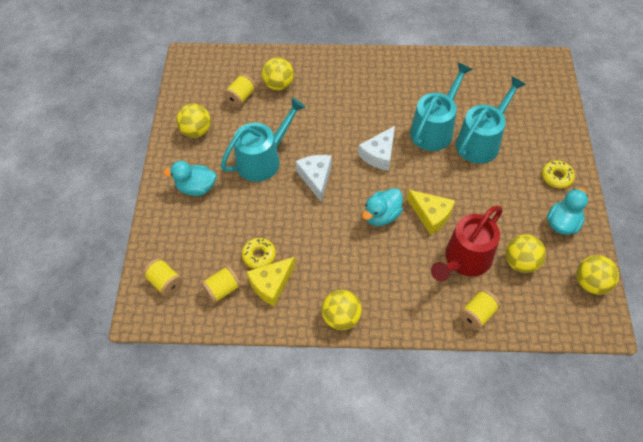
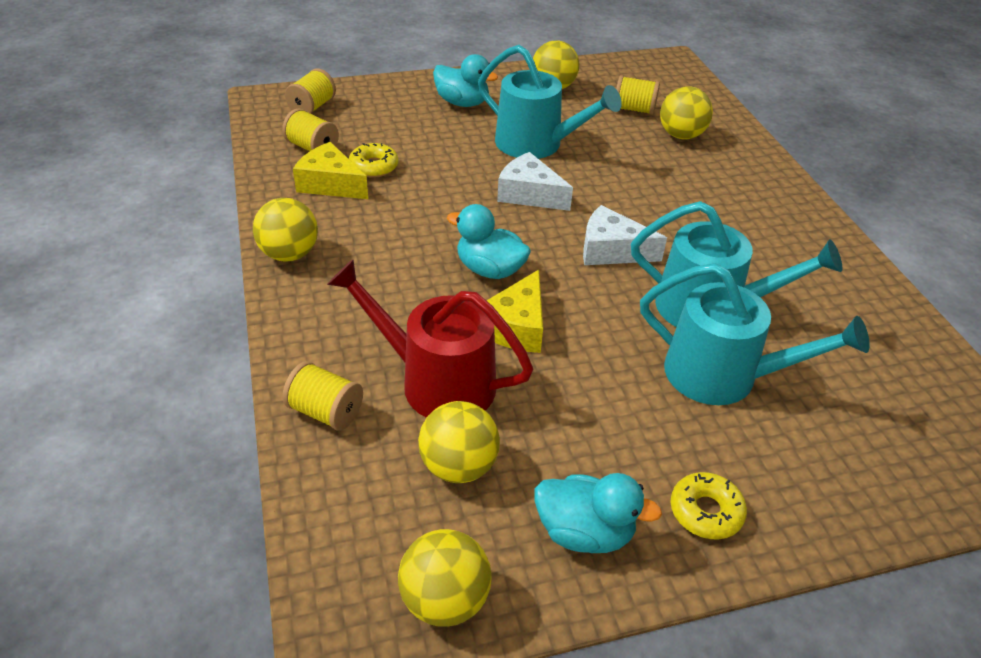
camera: 70 degrees right, 15 degrees down
(196, 188) = (462, 103): turquoise duck -> turquoise duck turned 135 degrees clockwise
(316, 178) = (529, 194): white cheese -> white cheese turned 120 degrees counterclockwise

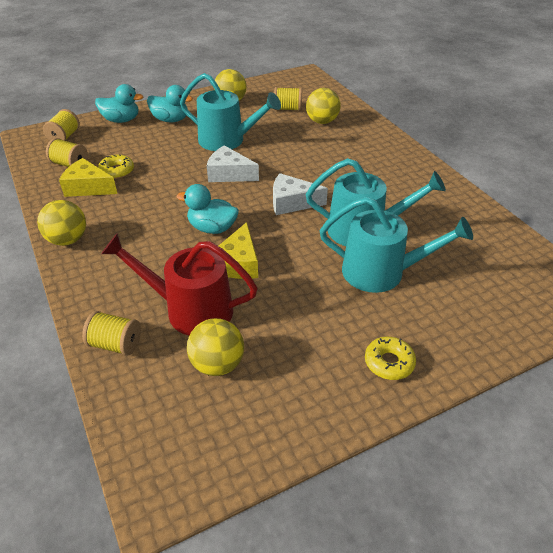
camera: 10 degrees left, 0 degrees up
(444, 600) = (226, 457): yellow ball -> none
(584, 532) = (312, 392): turquoise duck -> turquoise duck (121, 120)

